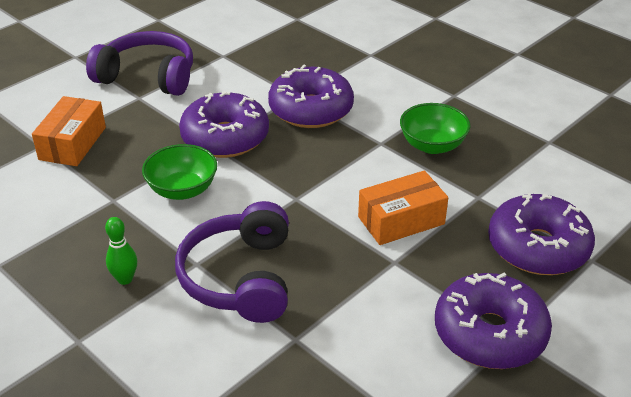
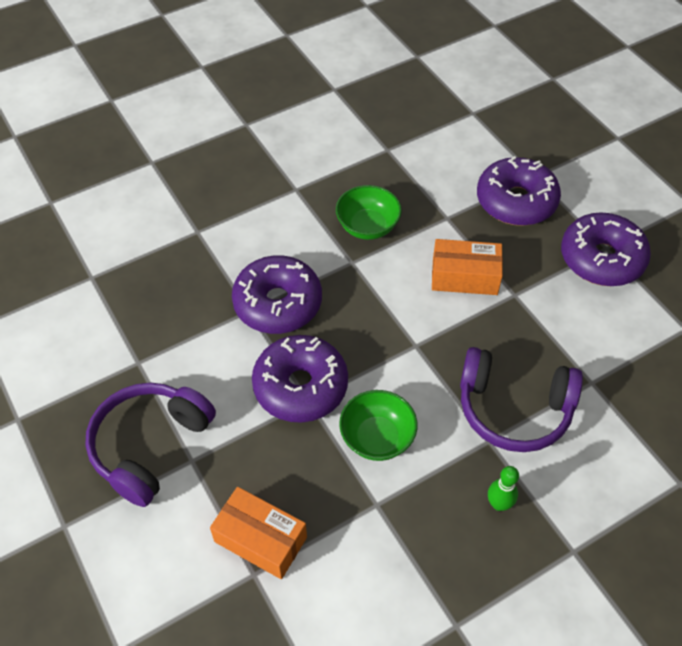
camera: 75 degrees left, 15 degrees up
(401, 220) = (464, 276): orange box -> orange box turned 75 degrees counterclockwise

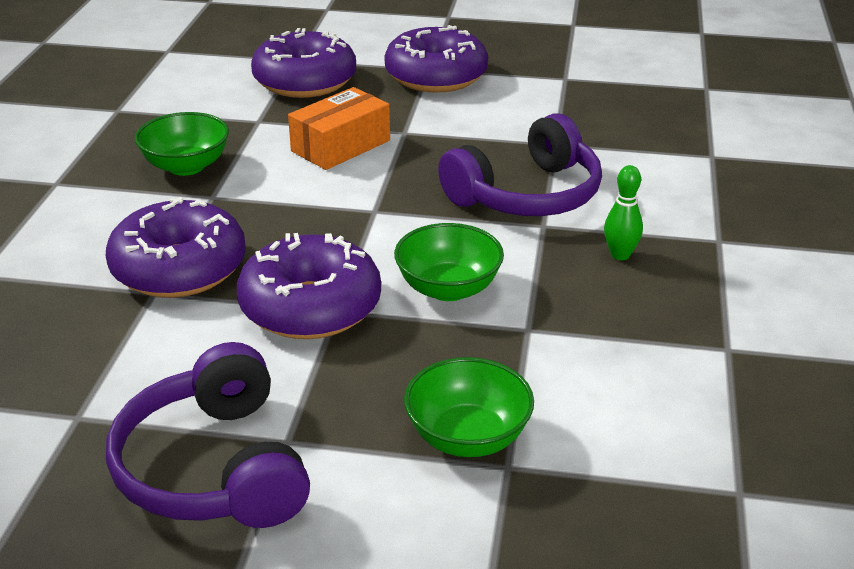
camera: 50 degrees left, 20 degrees down
(260, 539) = (468, 437): orange box -> green bowl

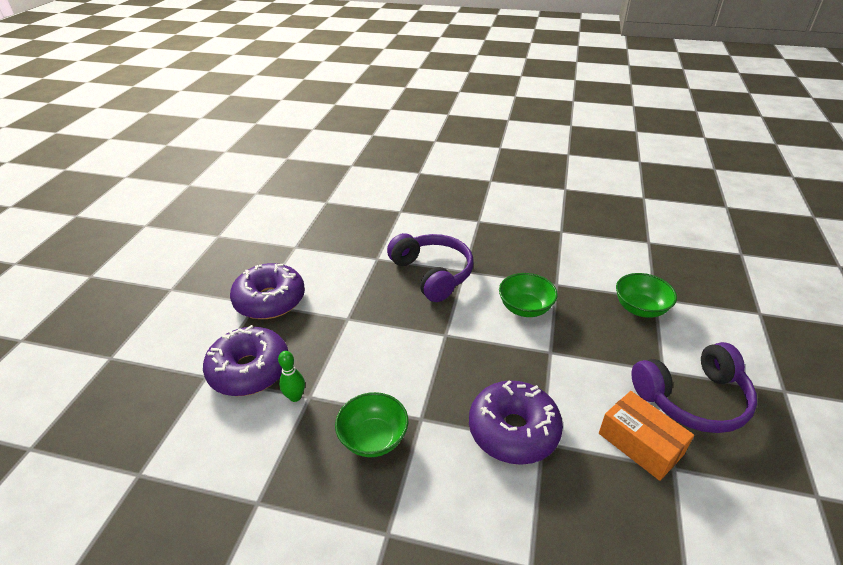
camera: 85 degrees left, 5 degrees up
(310, 306) = (548, 363): purple donut -> none
(341, 146) = (360, 349): orange box -> orange box (640, 444)
(620, 255) = (491, 250): green bowling pin -> green bowling pin (295, 397)

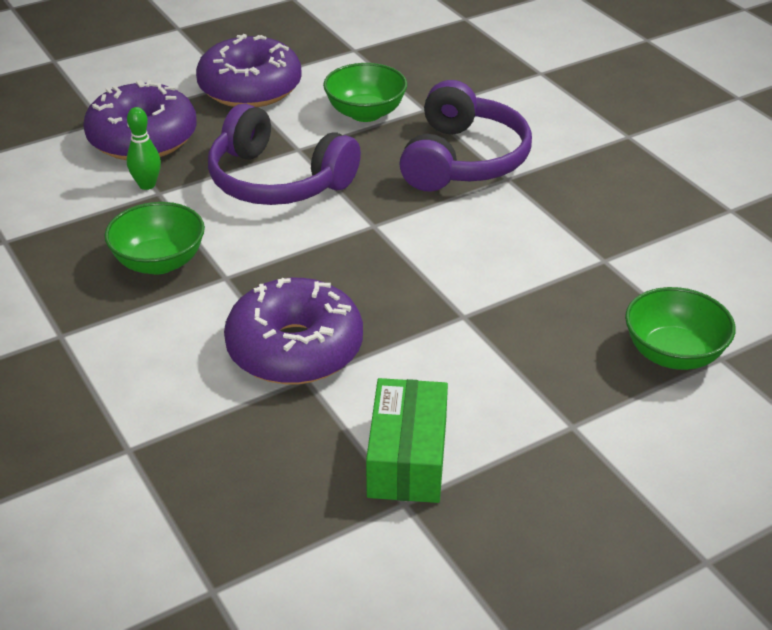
camera: 45 degrees right, 0 degrees up
(525, 308) = (513, 258): green bowl -> green bowl (365, 113)
(640, 444) = (407, 458): orange box -> green box
(693, 399) = (555, 474): purple headphones -> purple headphones (277, 181)

